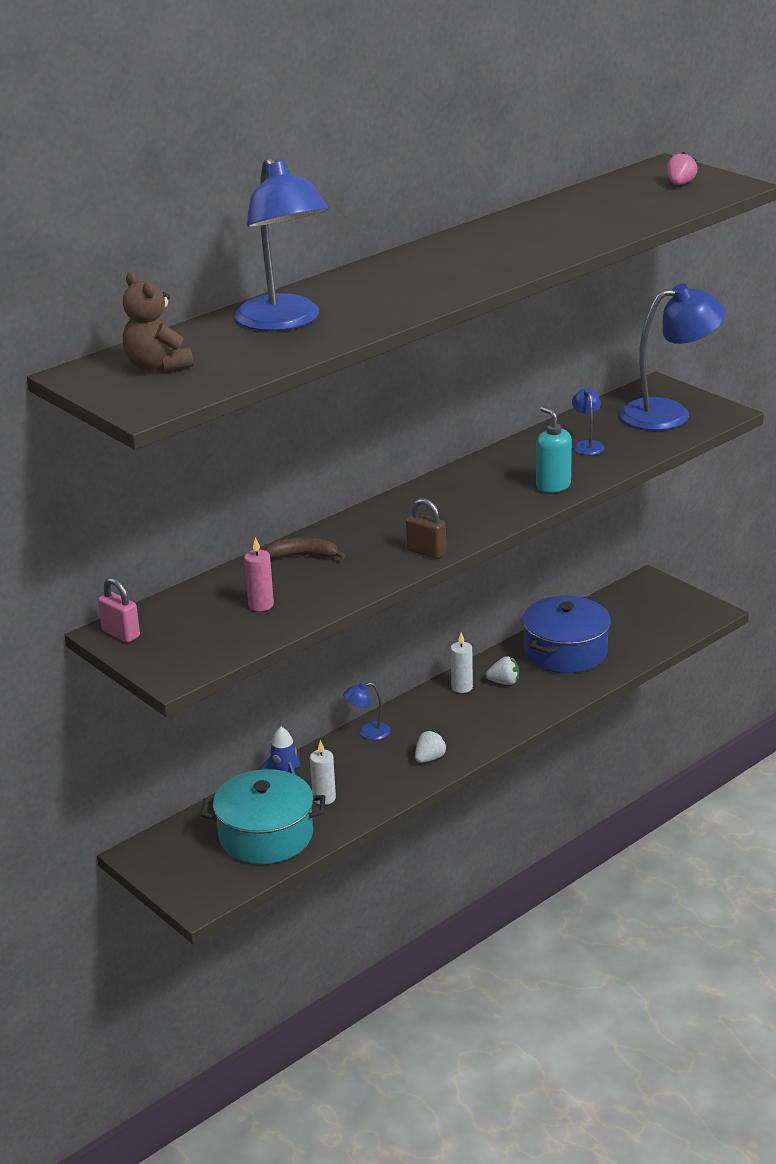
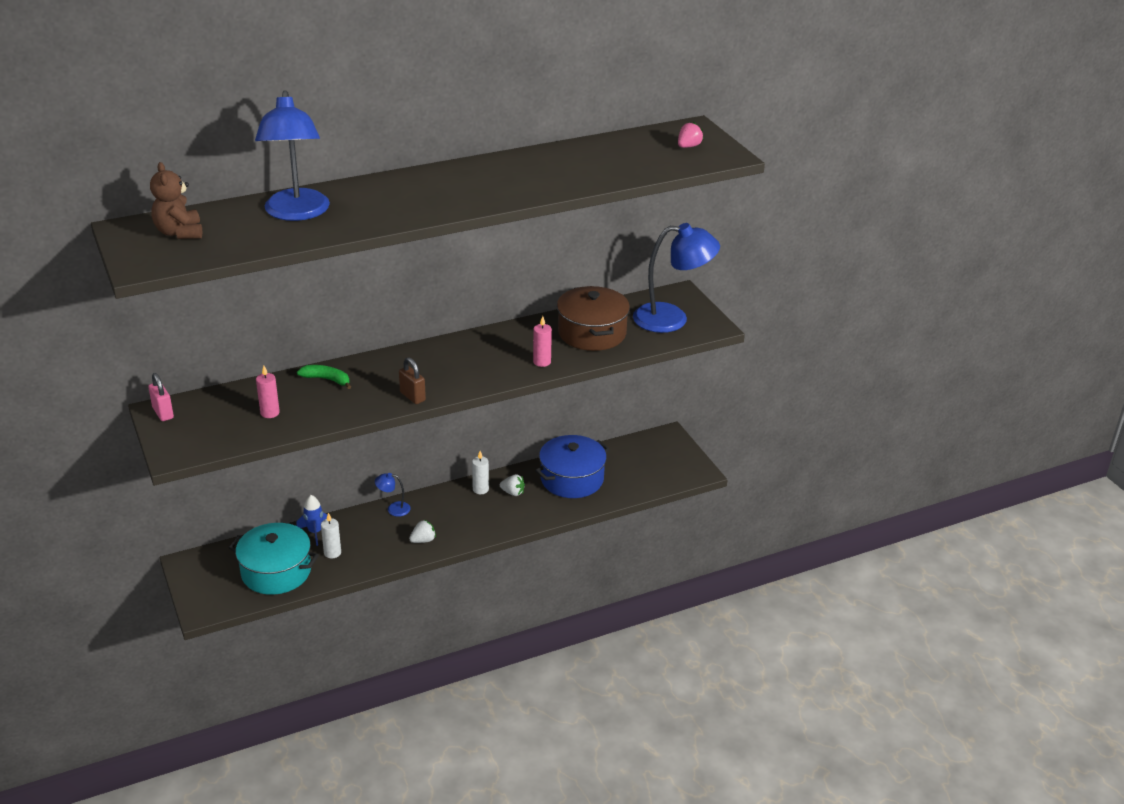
camera: 15 degrees right, 5 degrees up
(303, 556) = (327, 379): brown banana -> green banana
(553, 486) = (542, 362): turquoise soap dispenser -> pink candle
(587, 445) = (592, 333): blue lamp -> brown pot

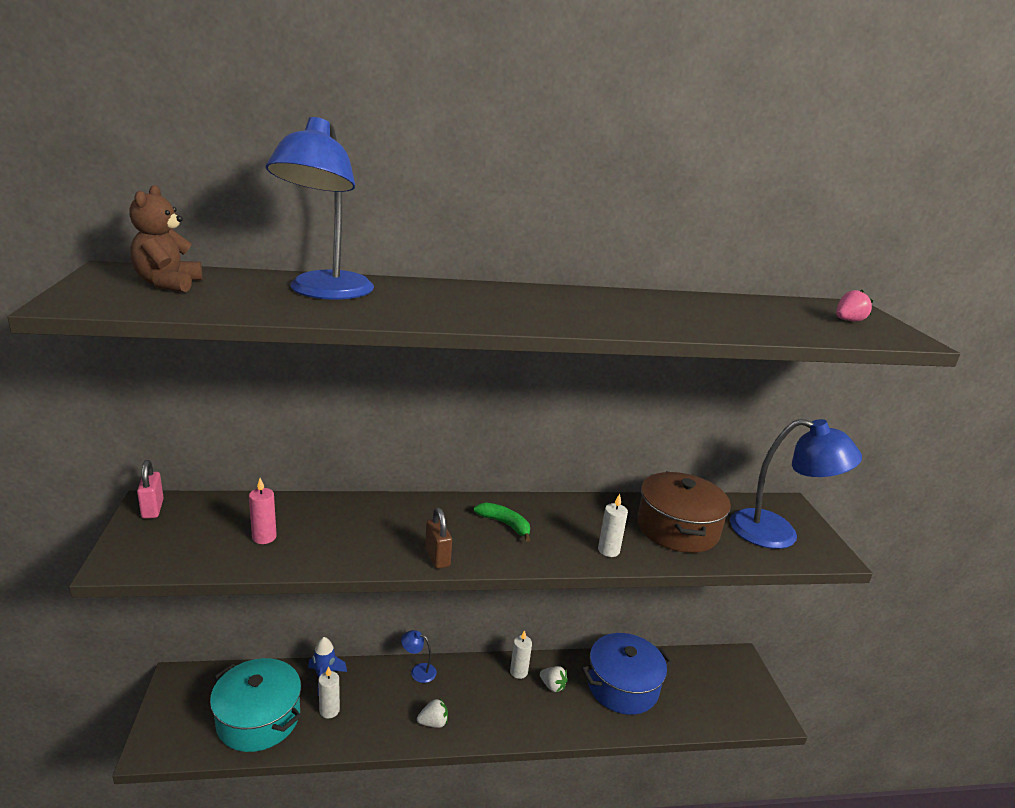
camera: 15 degrees right, 10 degrees down
(327, 379) = (352, 513): green banana -> green banana (505, 524)
(542, 362) = (608, 550): pink candle -> white candle

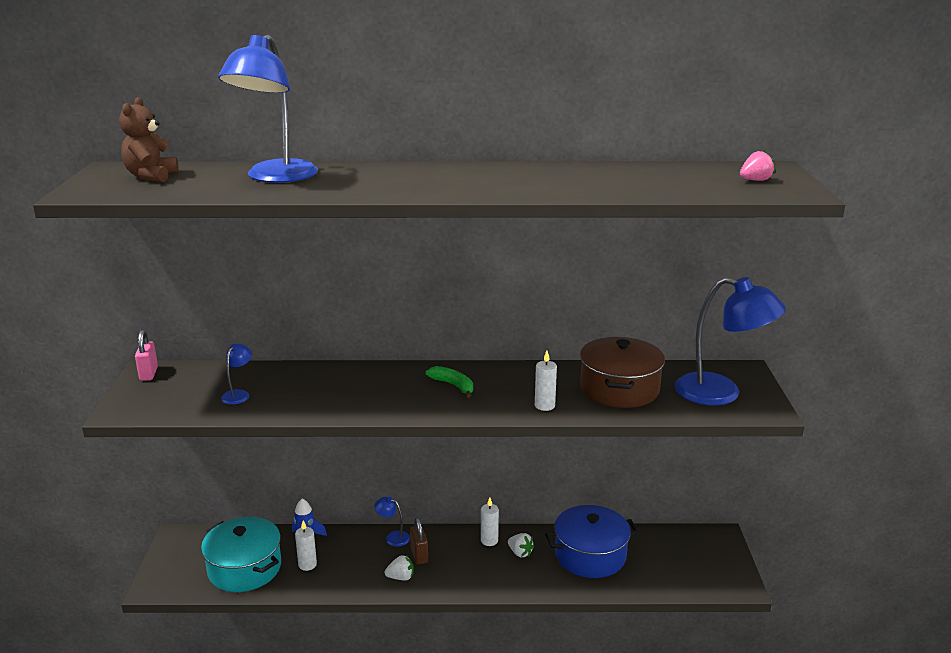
camera: 10 degrees right, 0 degrees up
(264, 537) = (238, 394): pink candle -> blue lamp
(437, 557) = (384, 410): brown padlock -> brown padlock (419, 555)

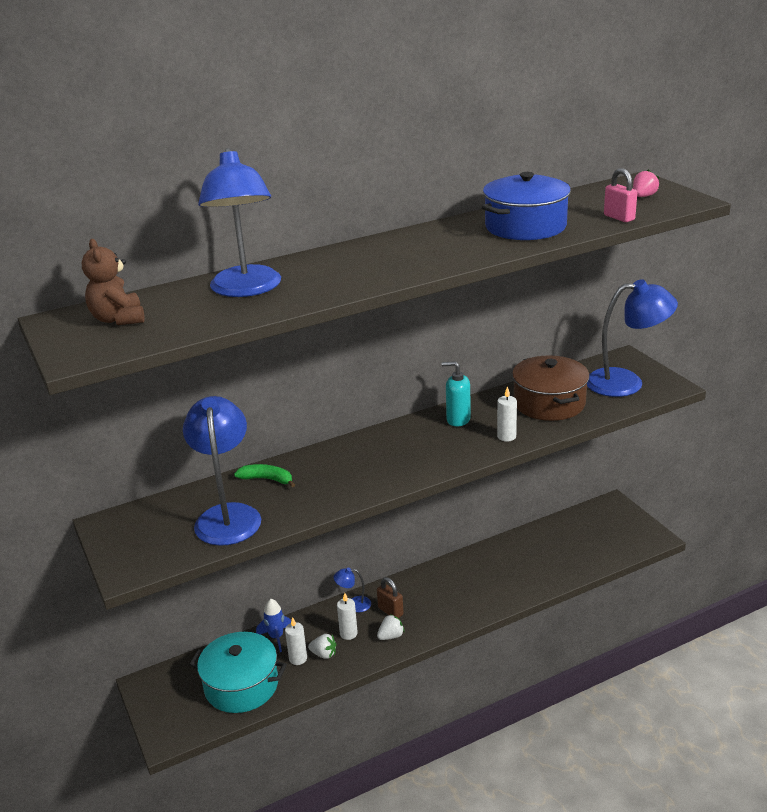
camera: 25 degrees left, 5 degrees up
(148, 374) = (111, 526): pink padlock -> pink padlock (619, 217)
(238, 394) = (228, 515): blue lamp -> blue lamp, size x2.30
(453, 385) = (414, 443): green banana -> green banana (267, 479)
(489, 540) = (439, 576): white candle -> white candle (348, 633)
(515, 377) = (458, 419): none -> turquoise soap dispenser
(520, 553) = (472, 576): white strawberry -> white strawberry (324, 654)
(590, 555) = (529, 556): blue pot -> blue pot (525, 226)

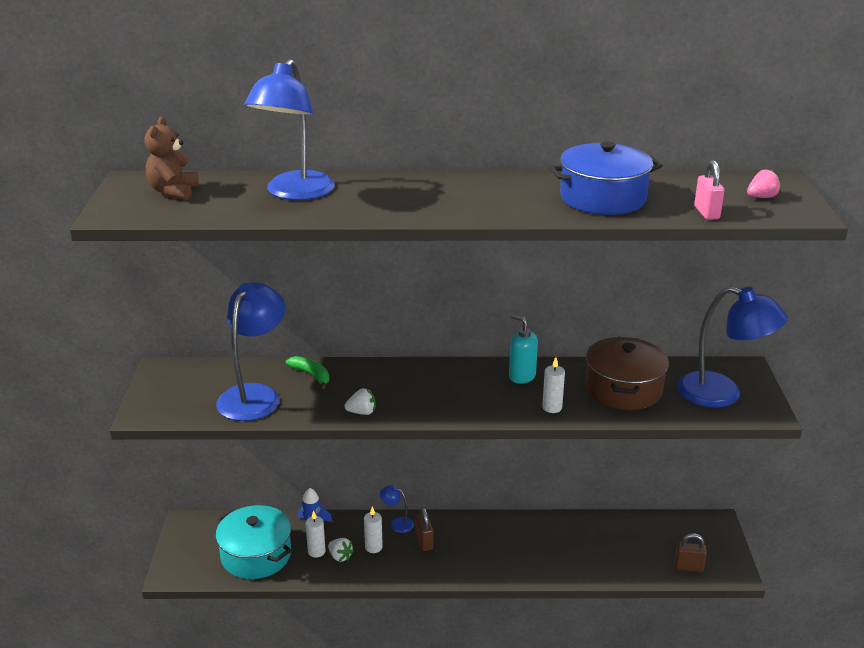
camera: 25 degrees right, 0 degrees up
(391, 636) = (408, 564): white strawberry -> white strawberry (362, 412)
(618, 547) = (688, 567): none -> brown padlock

